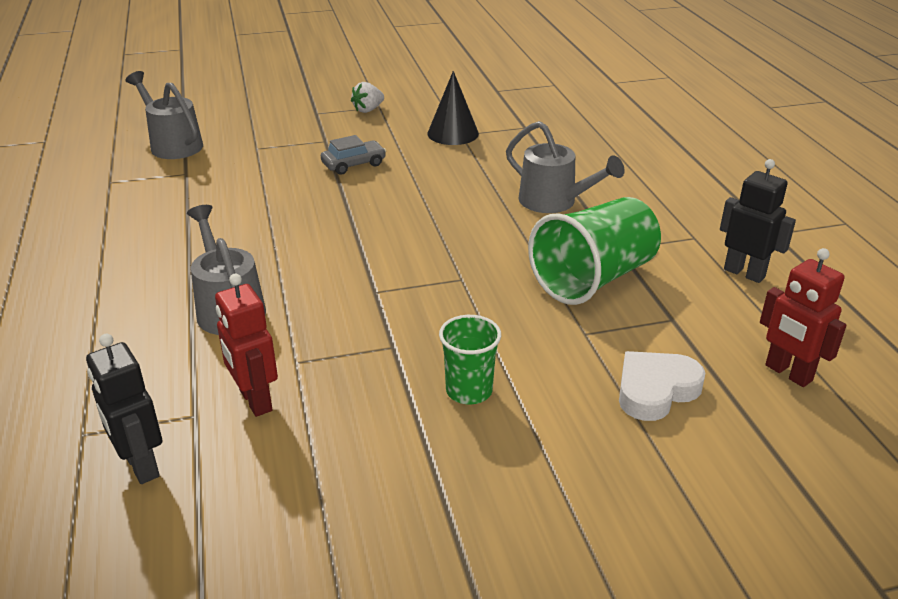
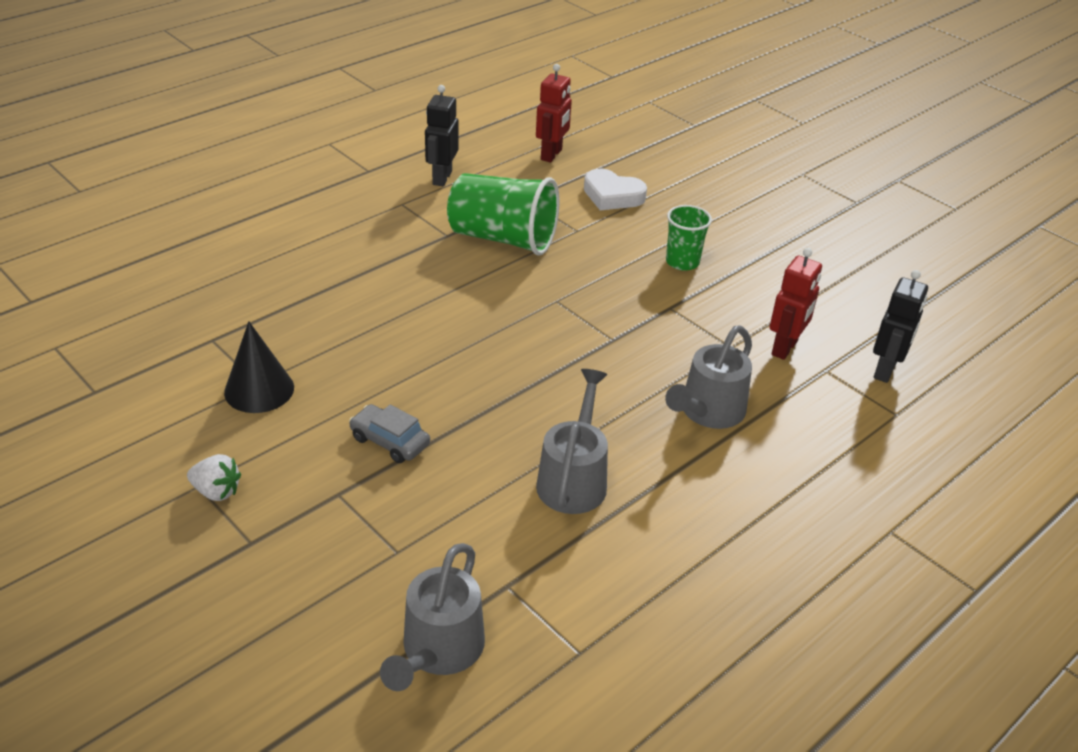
camera: 120 degrees left, 5 degrees up
(554, 202) = (387, 281): grey watering can -> grey watering can (573, 478)

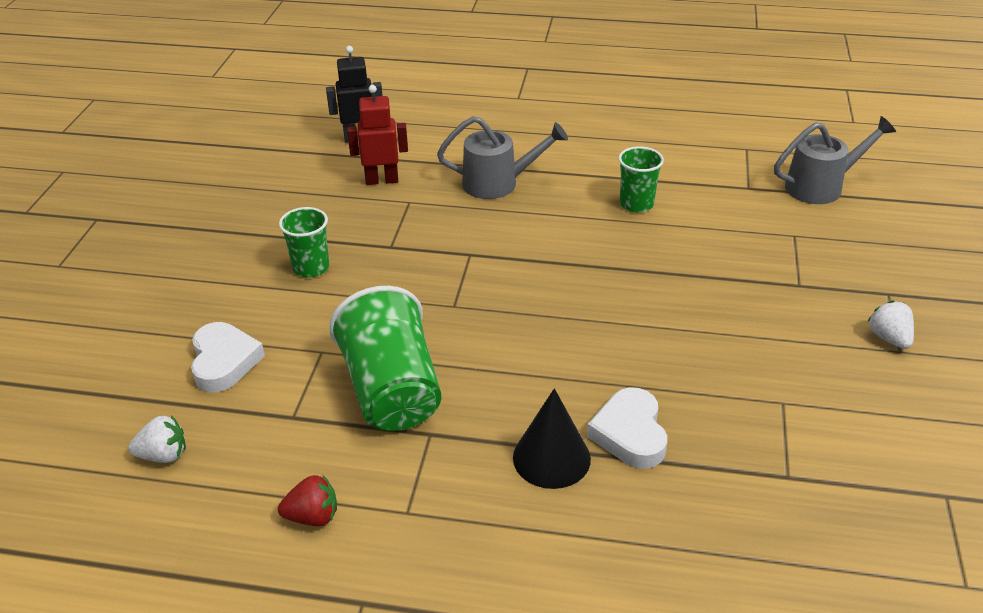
camera: 125 degrees left, 0 degrees up
(259, 389) = (787, 395): black cone -> black cone (551, 458)
(336, 302) = (630, 433): none -> white heart
(390, 441) = (725, 292): grey car -> none
(441, 178) = (313, 516): black robot -> red strawberry
(552, 155) = (163, 455): red robot -> white strawberry
(573, 478) = (636, 204): grey watering can -> green cup

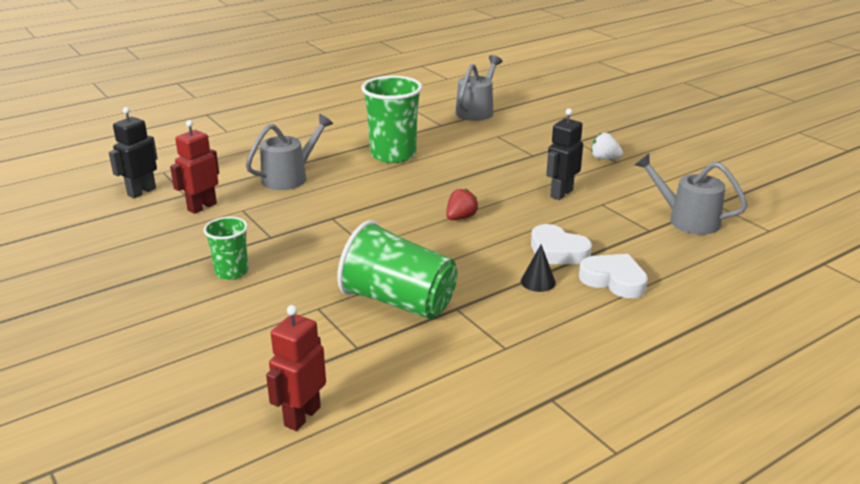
camera: 45 degrees left, 10 degrees down
(163, 455) = (302, 416): white strawberry -> red robot
(224, 361) = (256, 348): white heart -> white heart (614, 280)
(313, 516) = (457, 382): red strawberry -> red strawberry (460, 218)
(551, 458) = (538, 282): black cone -> black cone, size x0.61
(636, 204) = (393, 154): green cup -> green cup, size x1.77
(752, 358) = (561, 193): none -> black robot
(863, 493) = (686, 219): none -> grey watering can

